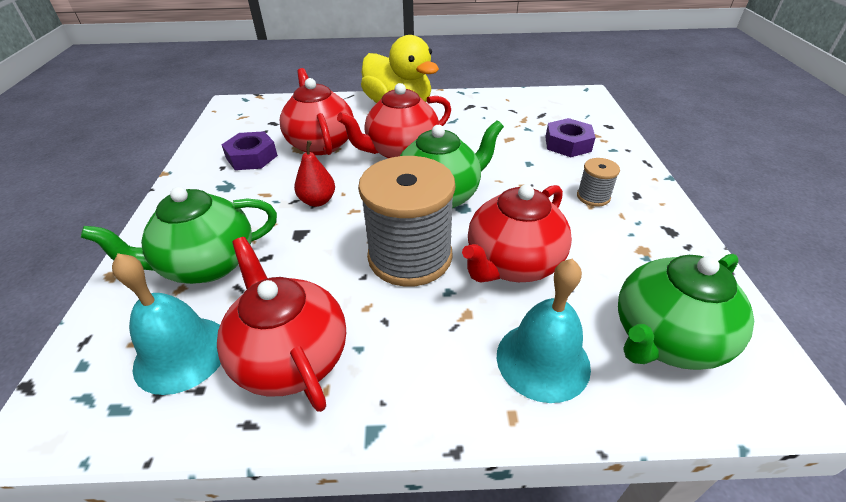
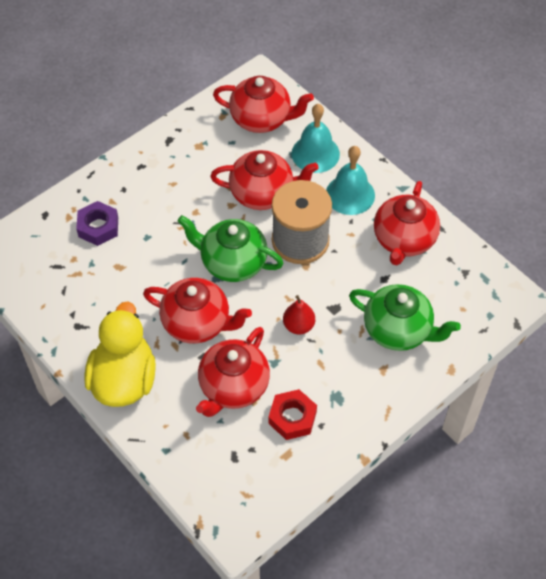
camera: 130 degrees left, 15 degrees up
(181, 354) = (445, 282): turquoise bell -> turquoise bell (350, 194)
(252, 157) = (292, 418): purple nut -> red nut
(593, 196) = (162, 186): grey spool -> none
(665, 339) = (262, 119): green teapot -> red teapot

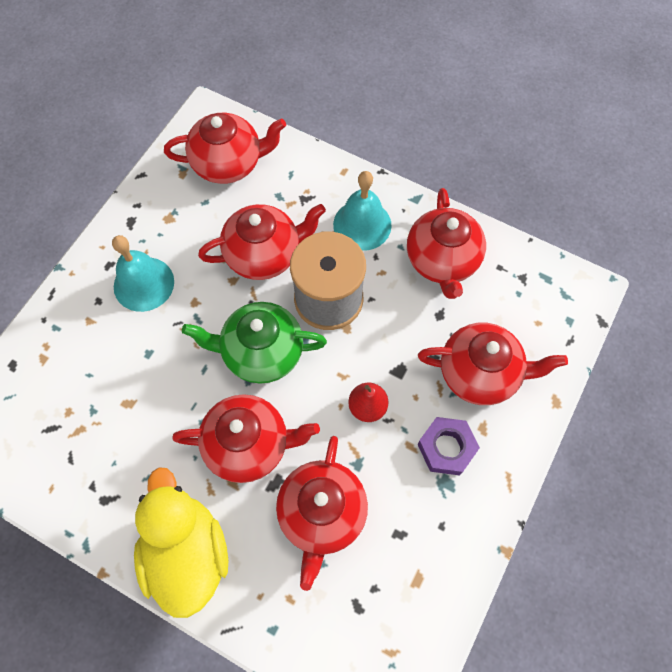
camera: 20 degrees left, 10 degrees up
(98, 227) = (84, 360): purple nut -> purple nut (446, 448)
(292, 418) = (405, 528): red nut -> none
(315, 153) = (305, 187): turquoise bell -> turquoise bell (144, 284)
(398, 330) = (480, 373): green teapot -> red teapot

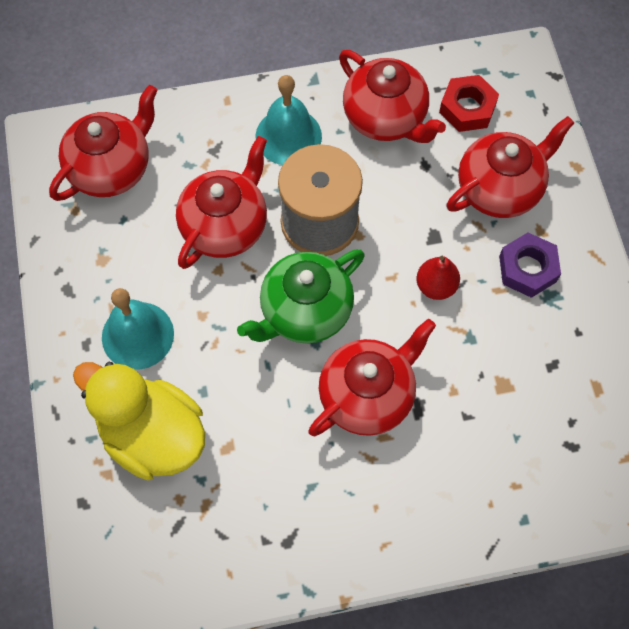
camera: 40 degrees left, 0 degrees up
(187, 552) = (400, 522): yellow duck -> yellow duck (152, 435)
(321, 514) = (479, 400): red teapot -> none
(509, 297) = (467, 108): none -> red nut

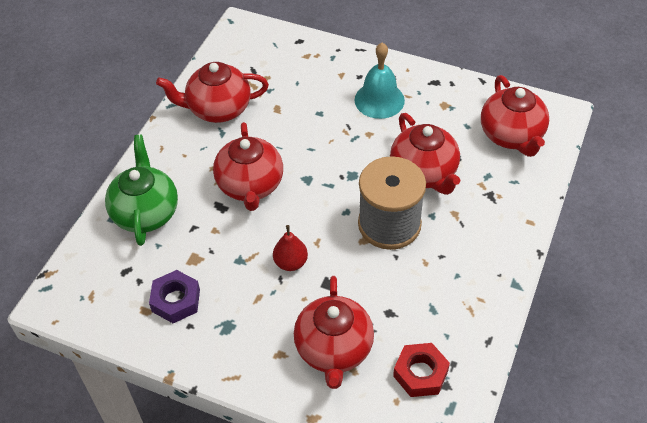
camera: 125 degrees right, 15 degrees down
(152, 435) = (312, 81): yellow duck -> none
(288, 136) = (473, 242): turquoise bell -> none
(304, 311) = (330, 183): green teapot -> green teapot (146, 212)
(386, 118) = (448, 311): red teapot -> red teapot (218, 109)
(527, 269) = (259, 325): purple nut -> purple nut (176, 300)

